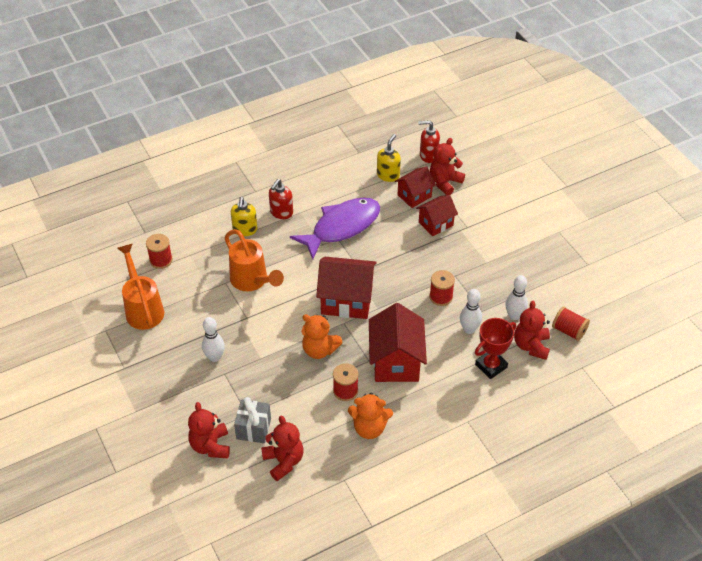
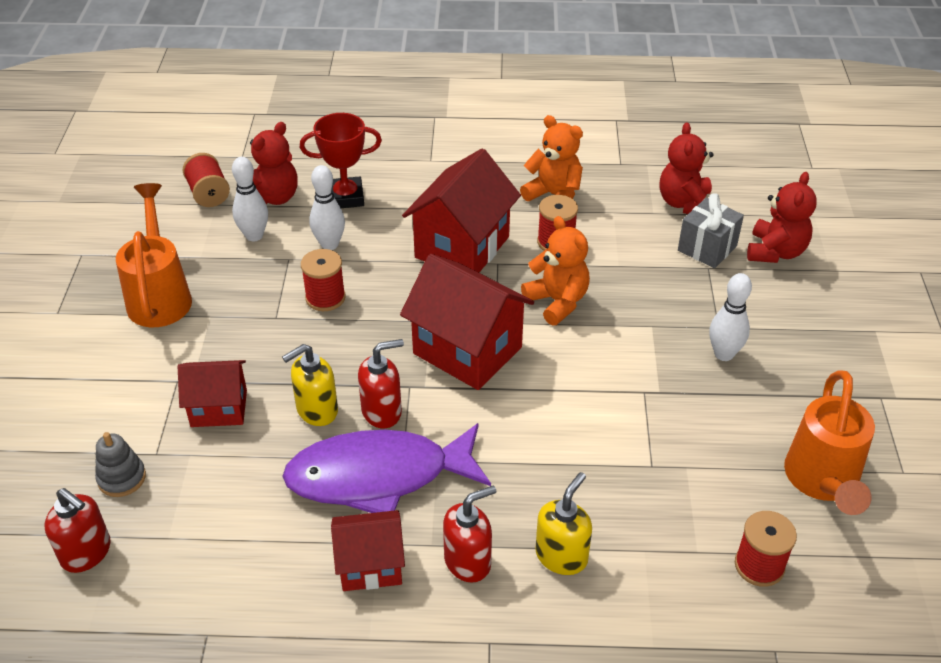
camera: 150 degrees left, 5 degrees down
(252, 281) = (602, 446): orange watering can -> orange watering can (160, 295)
(363, 253) = (382, 411): none -> red soap dispenser
(388, 175) = (203, 545): yellow soap dispenser -> yellow soap dispenser (316, 410)
(414, 196) = (200, 477): red house -> red house (370, 565)
(445, 182) = (122, 478): red teddy bear -> grey stacking toy

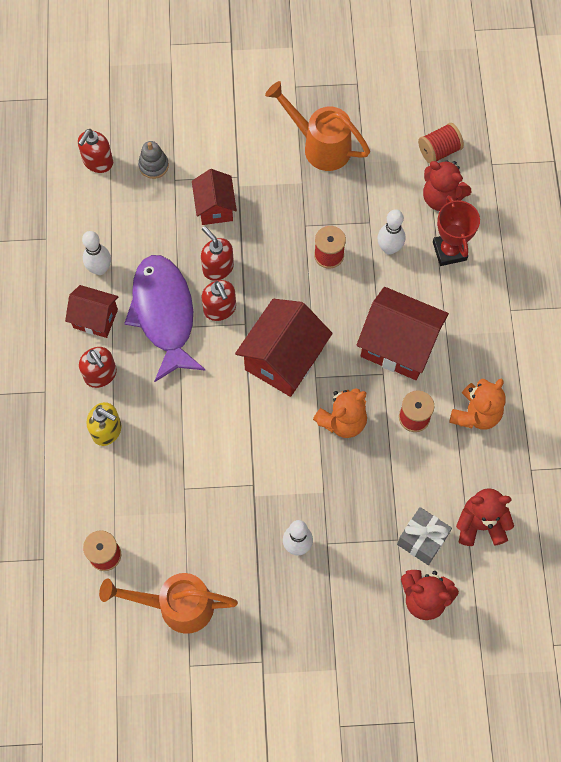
camera: 85 degrees right, 25 degrees up
(160, 295) = (319, 145): orange watering can -> orange watering can turned 135 degrees counterclockwise
(254, 236) = (392, 193): white bowling pin -> white bowling pin (100, 269)
(316, 410) = (218, 267): yellow soap dispenser -> red soap dispenser
(370, 565) = (95, 319): red house -> red house turned 60 degrees counterclockwise

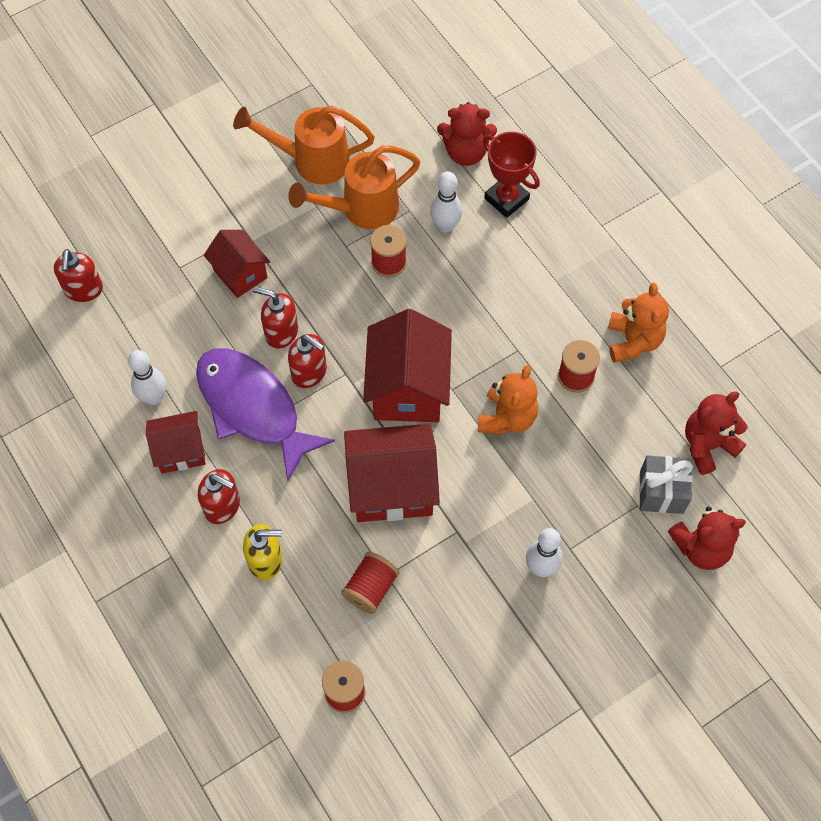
camera: 30 degrees left, 5 degrees down
(153, 165) = (147, 264): grey stacking toy -> none
(176, 605) = (455, 702): orange watering can -> orange watering can (361, 209)
(398, 345) = (515, 315): red house -> red house (392, 488)
(439, 150) = (434, 109): red spool -> red spool (371, 588)

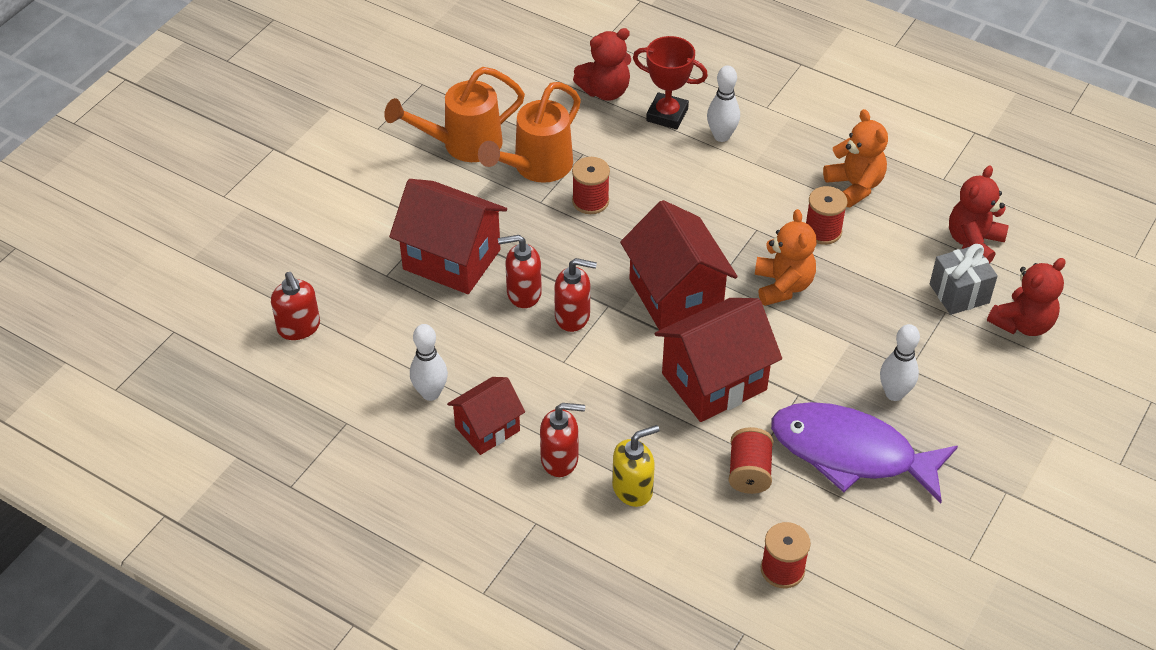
camera: 25 degrees left, 15 degrees down
(240, 274) = (452, 259): red house -> red house, size x1.66
(253, 408) = (536, 366): purple fish -> purple fish (851, 453)
(445, 226) = (624, 154): white bowling pin -> white bowling pin (721, 136)

